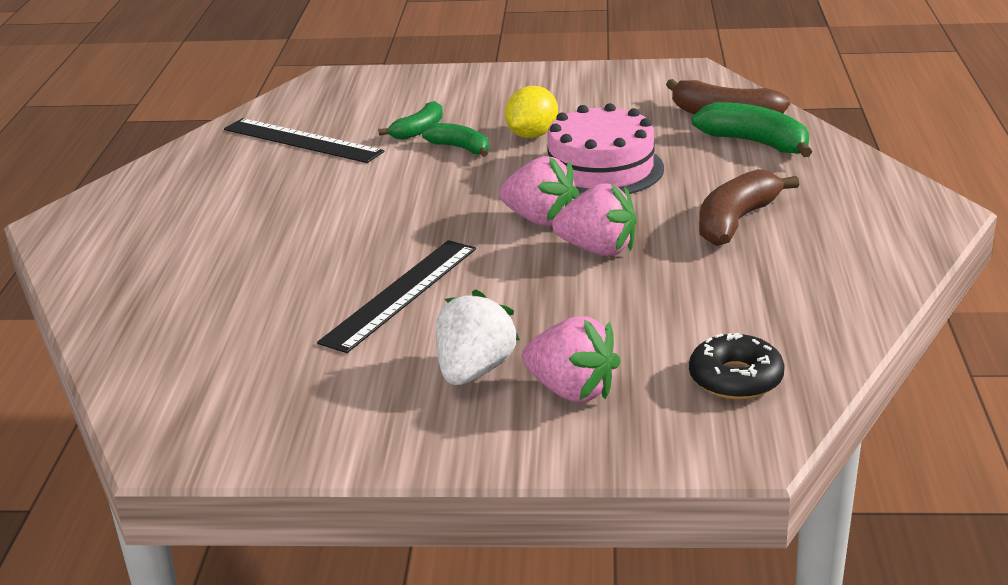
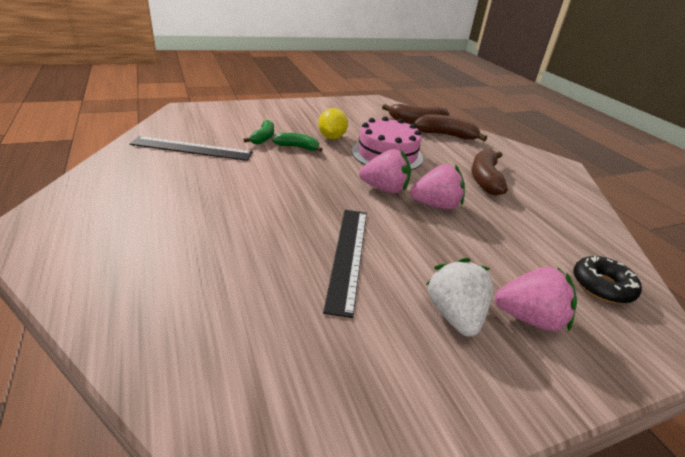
camera: 30 degrees left, 5 degrees up
(755, 143) = (446, 135): green banana -> brown banana

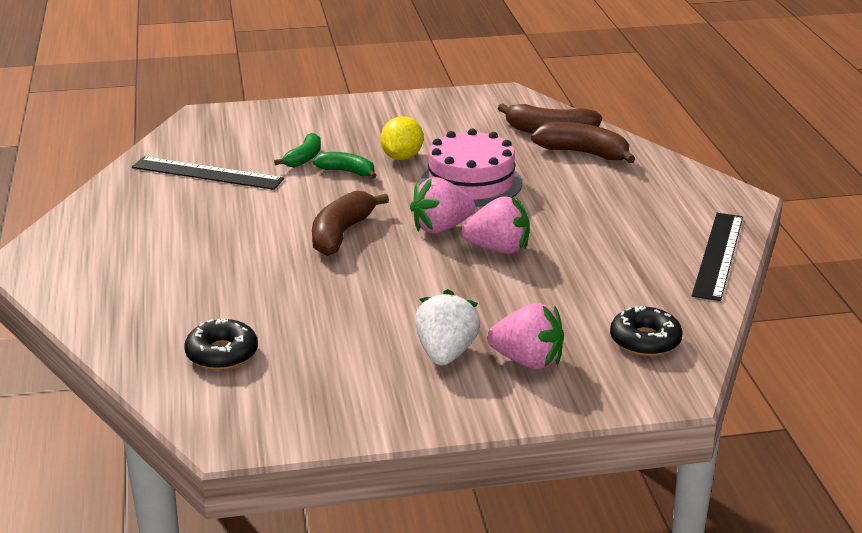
camera: 15 degrees right, 5 degrees down
(236, 335) = (222, 354): none -> black donut
(348, 256) = (357, 298): black ruler -> black ruler (718, 255)
(384, 189) = (441, 228): pink strawberry -> pink strawberry turned 135 degrees clockwise
(485, 179) = (595, 218): brown banana -> brown banana (341, 234)

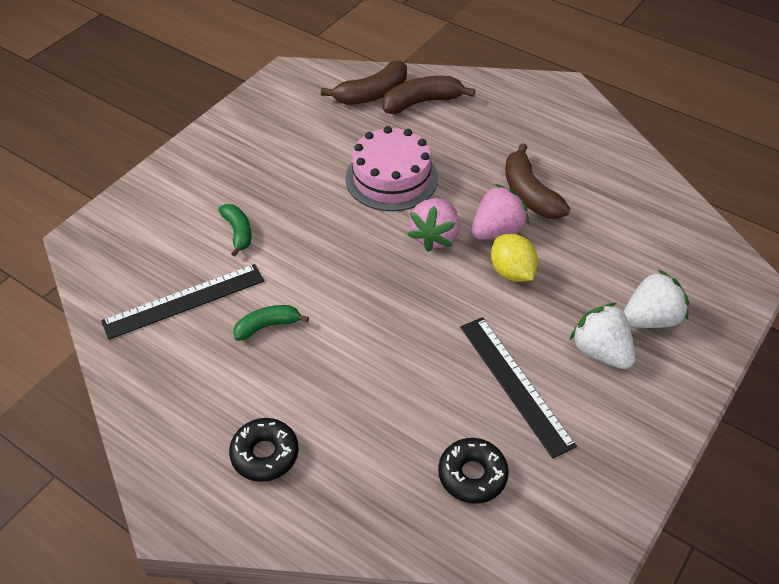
camera: 45 degrees left, 20 degrees up
(341, 234) = (378, 291): brown banana -> brown banana (529, 194)
(347, 172) = (291, 225): green banana -> green banana (267, 326)
(402, 157) = (309, 183): yellow lemon -> yellow lemon (511, 272)
(527, 361) = (650, 319): pink strawberry -> white strawberry
(645, 340) = (681, 249): black donut -> black donut (265, 454)
(718, 255) = (618, 146): black ruler -> black ruler (515, 384)

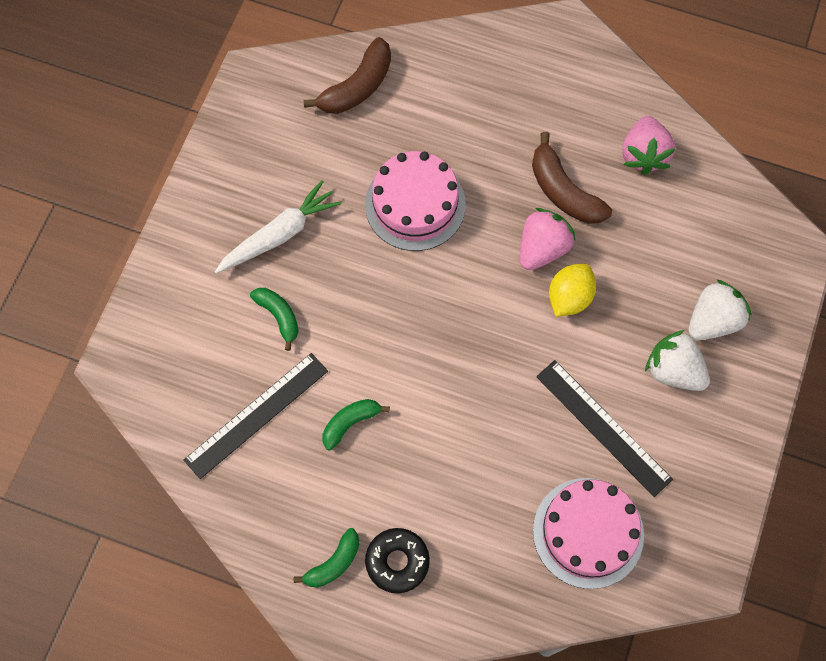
camera: 15 degrees left, 20 degrees up
(201, 440) = (334, 563): none -> green banana
(264, 176) = (279, 235): none -> white carrot
(422, 102) = (416, 86): brown banana -> none
(435, 236) = (482, 271): pink strawberry -> pink strawberry (643, 154)
(472, 475) = (588, 532): black donut -> pink cake
(511, 272) = (569, 297): yellow lemon -> yellow lemon turned 75 degrees clockwise

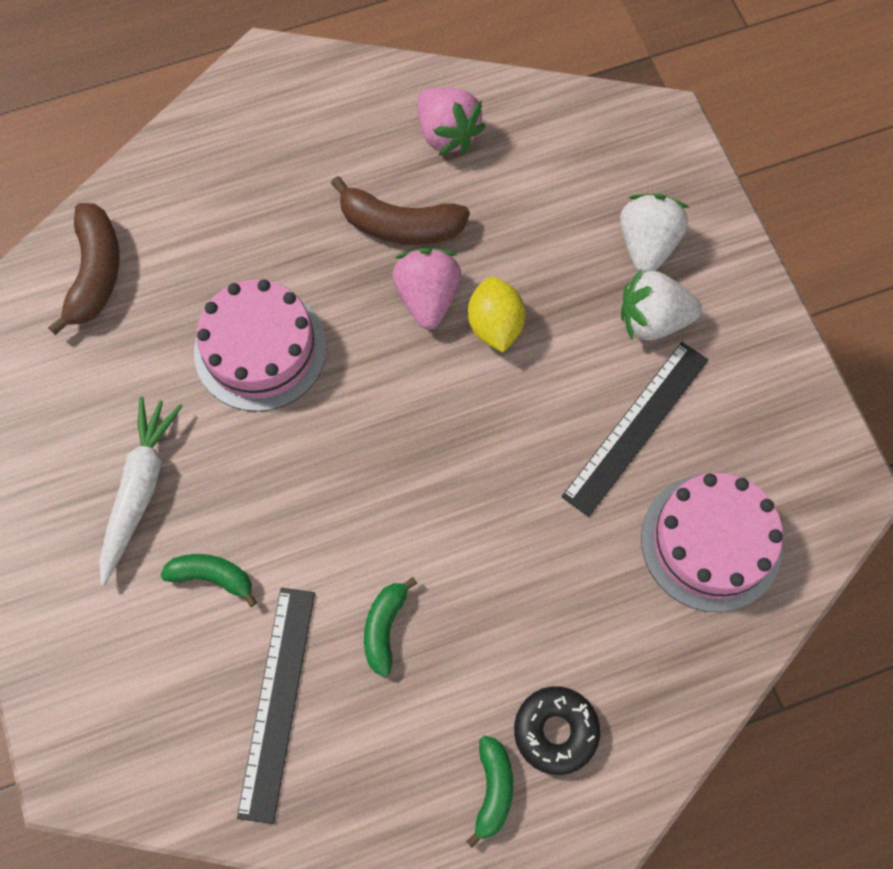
camera: 40 degrees left, 0 degrees up
(603, 427) = (636, 427): black ruler -> black ruler turned 60 degrees counterclockwise

